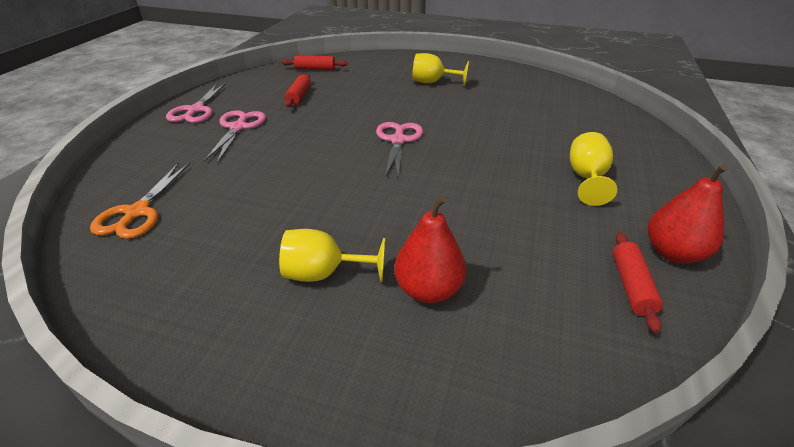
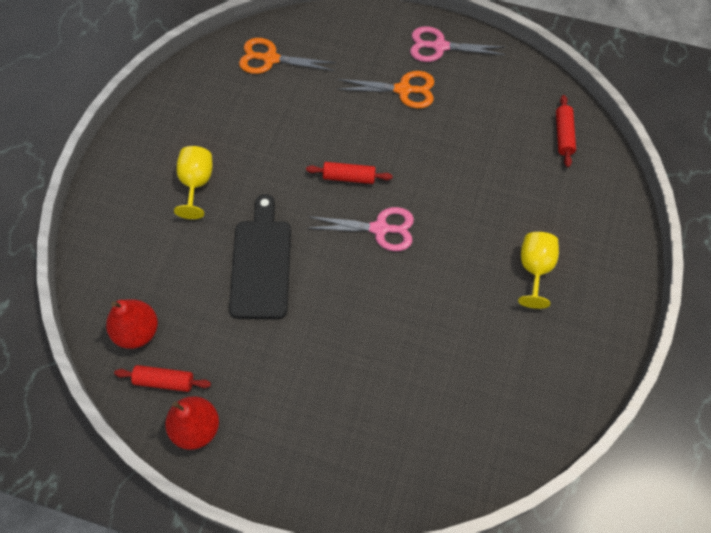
camera: 90 degrees right, 25 degrees up
(238, 127) = (403, 90): pink scissors -> orange scissors
(299, 96) = (479, 129): red rolling pin -> red rolling pin (349, 177)
(428, 289) = (175, 246): red pear -> red pear (137, 331)
(445, 211) = (261, 263): none -> black cutting board
(586, 178) = (306, 394): yellow goblet -> none

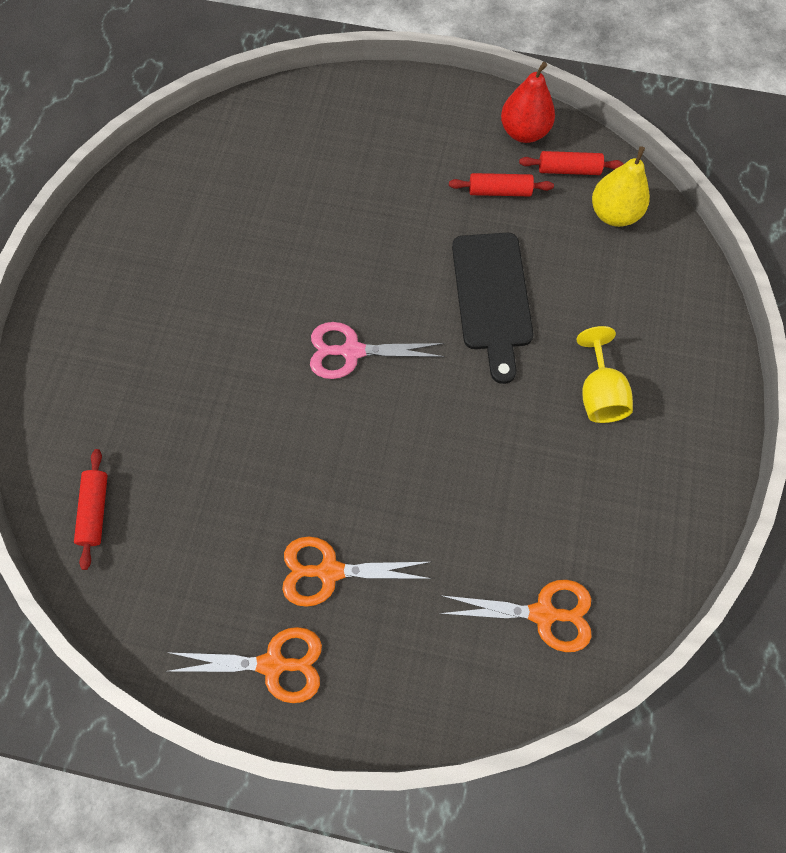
camera: 175 degrees right, 5 degrees up
(137, 331) = (614, 214): red pear -> yellow pear
(349, 177) = (398, 419): red rolling pin -> red rolling pin (499, 191)
(439, 46) = (273, 664): pink scissors -> orange scissors
(535, 269) = (161, 316): yellow goblet -> none

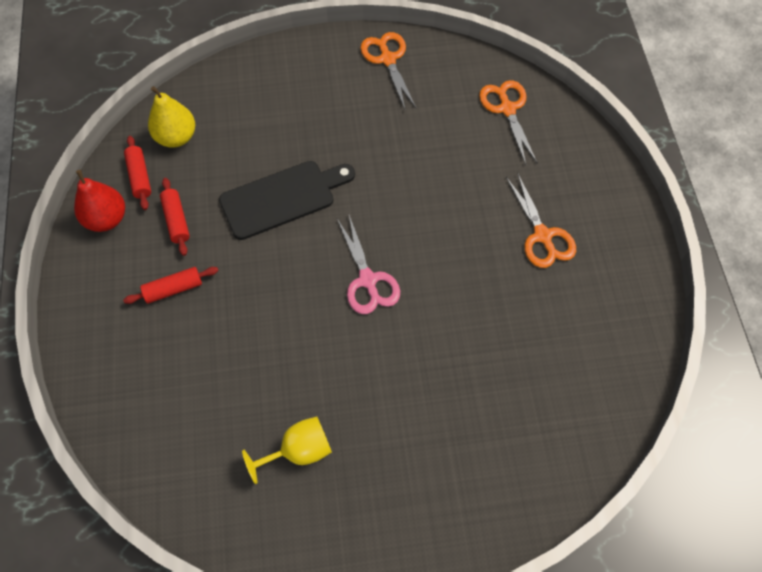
camera: 110 degrees left, 5 degrees down
(95, 511) = (581, 416): red rolling pin -> red rolling pin (173, 289)
(273, 664) = (619, 248): orange scissors -> orange scissors (388, 59)
(599, 393) = (338, 113): yellow goblet -> yellow goblet (298, 451)

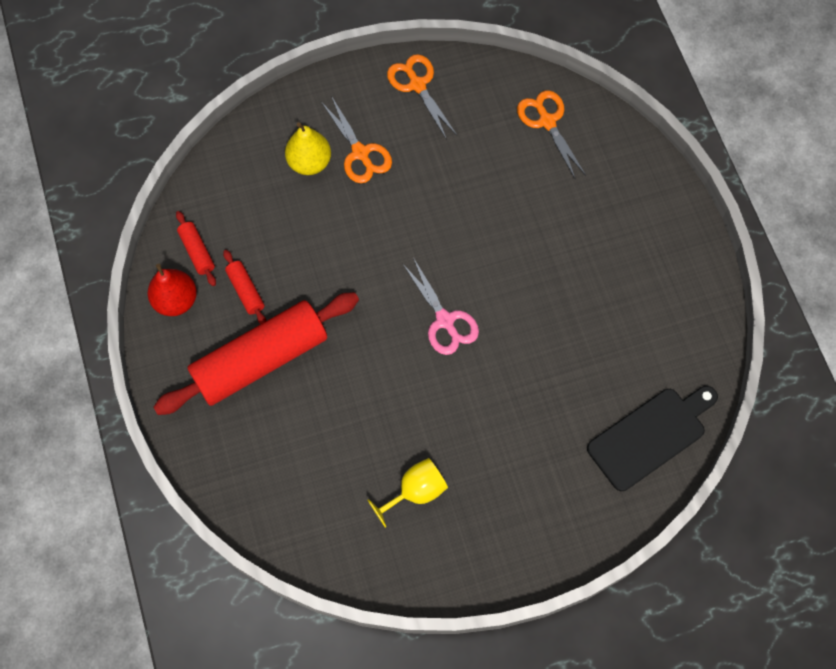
camera: 10 degrees left, 5 degrees up
(173, 289) = (261, 360): red rolling pin -> red rolling pin, size x2.43
(176, 137) = (222, 204): yellow pear -> yellow pear (309, 162)
(282, 198) = (344, 251): black cutting board -> black cutting board (650, 436)
(542, 236) = (602, 249): orange scissors -> orange scissors (360, 153)

